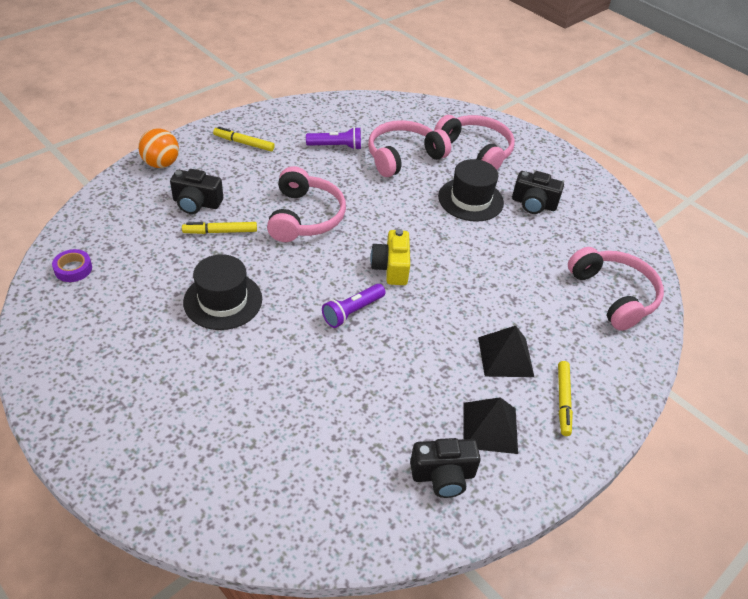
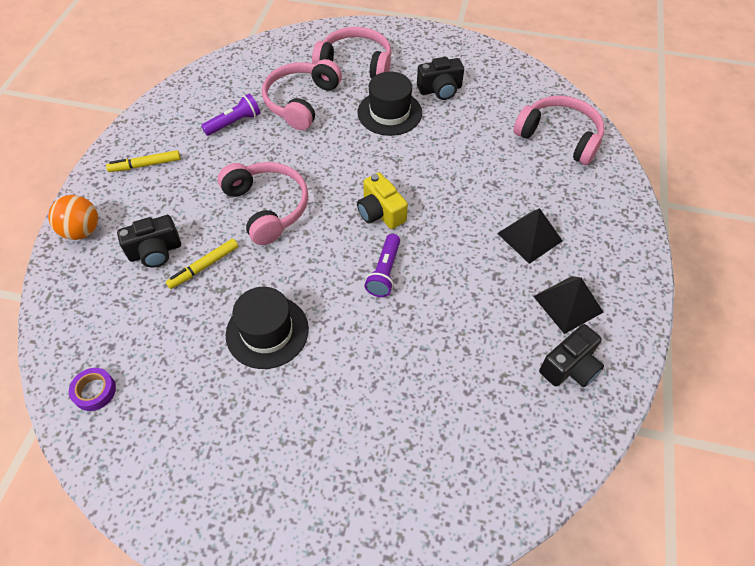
camera: 30 degrees left, 10 degrees up
(563, 401) = (597, 247): yellow marker -> none

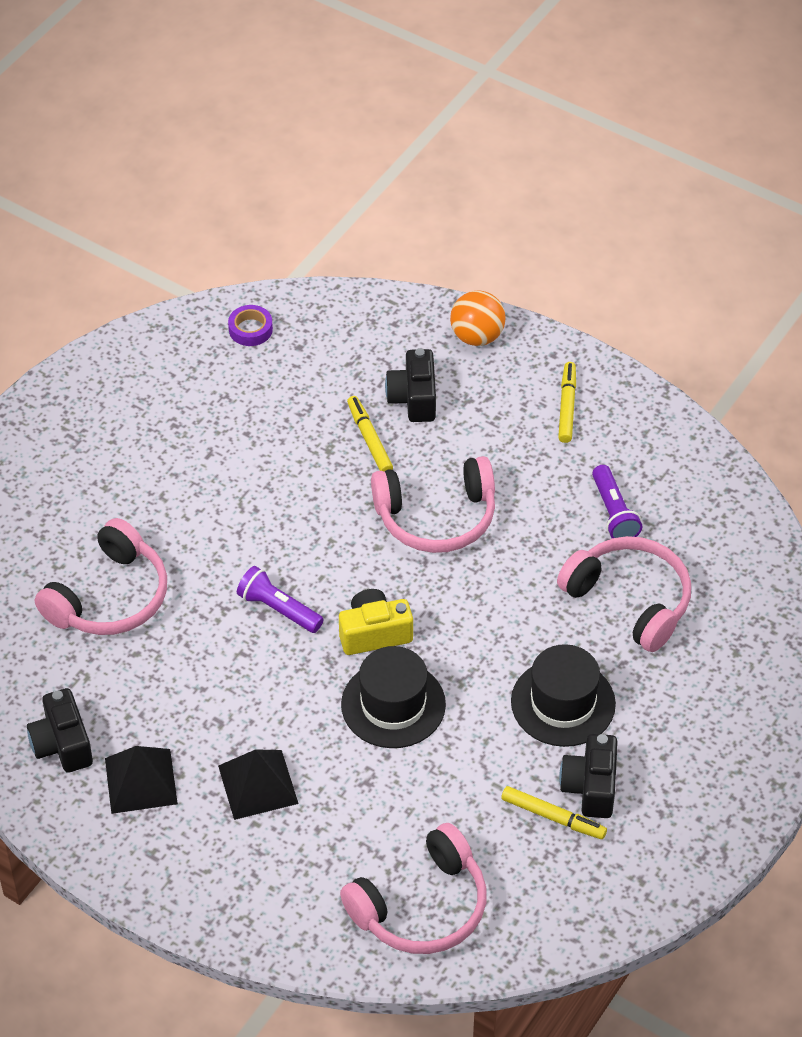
camera: 110 degrees right, 5 degrees down
(267, 331) = (251, 479): black hat -> black hat (393, 704)
(355, 64) = (695, 692): pink headphones -> pink headphones (110, 597)
(468, 99) = (553, 817): none -> yellow marker

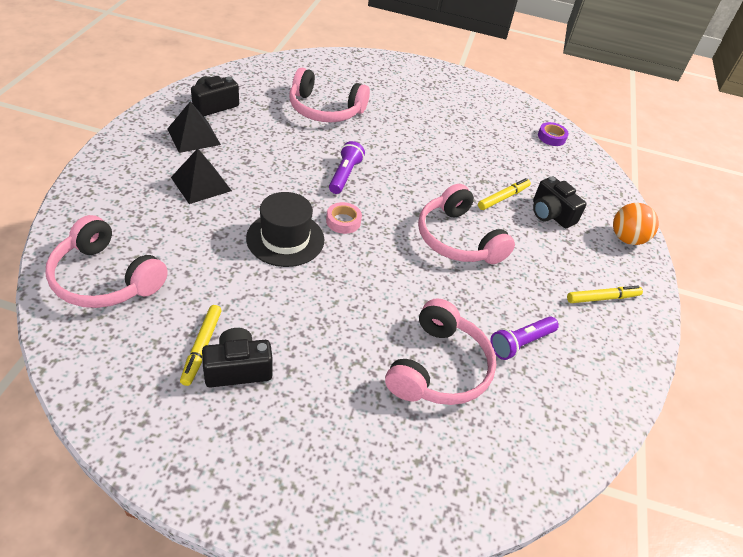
camera: 65 degrees right, 5 degrees down
(374, 633) = (343, 221): yellow camera -> pink tape
(413, 398) = (551, 214): black camera -> black camera turned 105 degrees counterclockwise
(563, 703) = (318, 337): black hat -> none

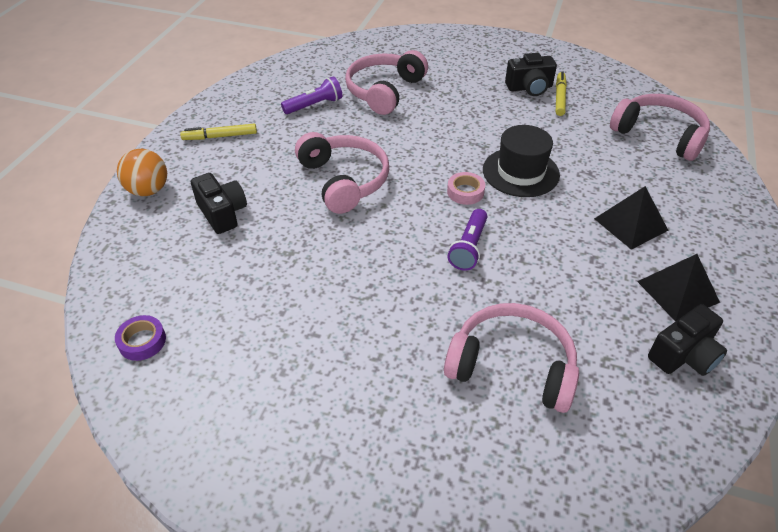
camera: 170 degrees left, 0 degrees up
(503, 198) = (273, 230): yellow marker -> none

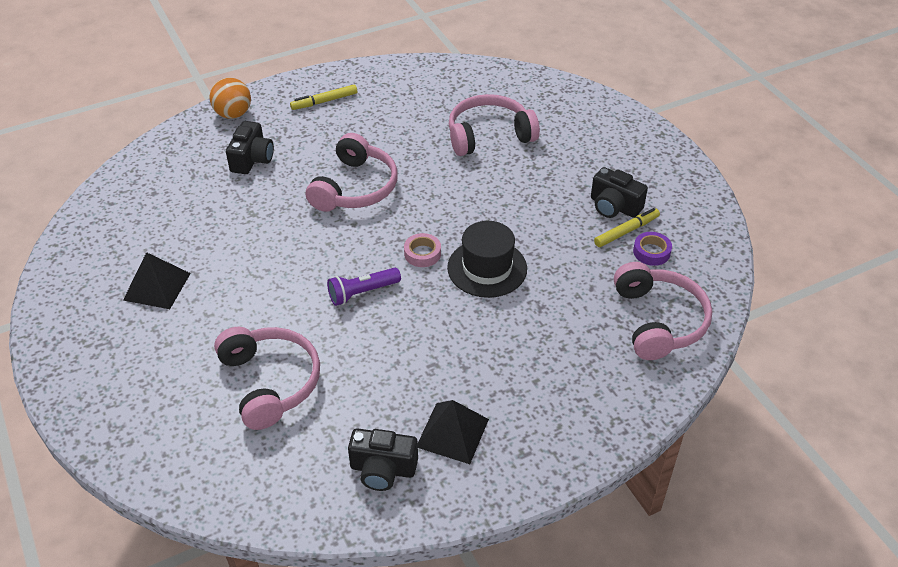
camera: 45 degrees right, 0 degrees up
(142, 341) = (113, 209): purple tape -> purple tape (651, 252)
(220, 136) = (324, 101): yellow marker -> yellow marker turned 60 degrees counterclockwise
(314, 105) = (420, 116): purple flashlight -> none
(630, 224) = (503, 365): black pyramid -> black pyramid (157, 286)

